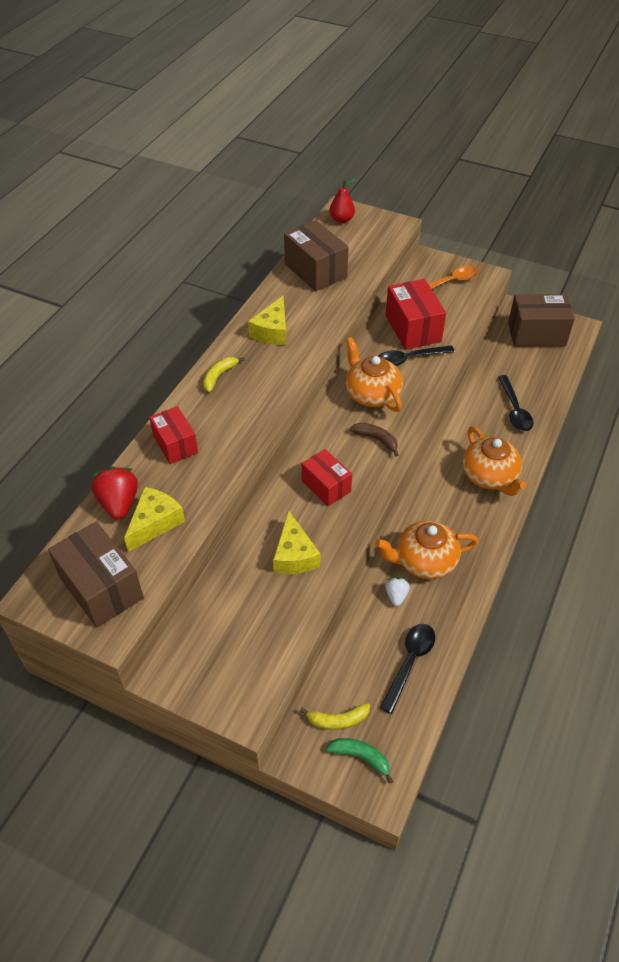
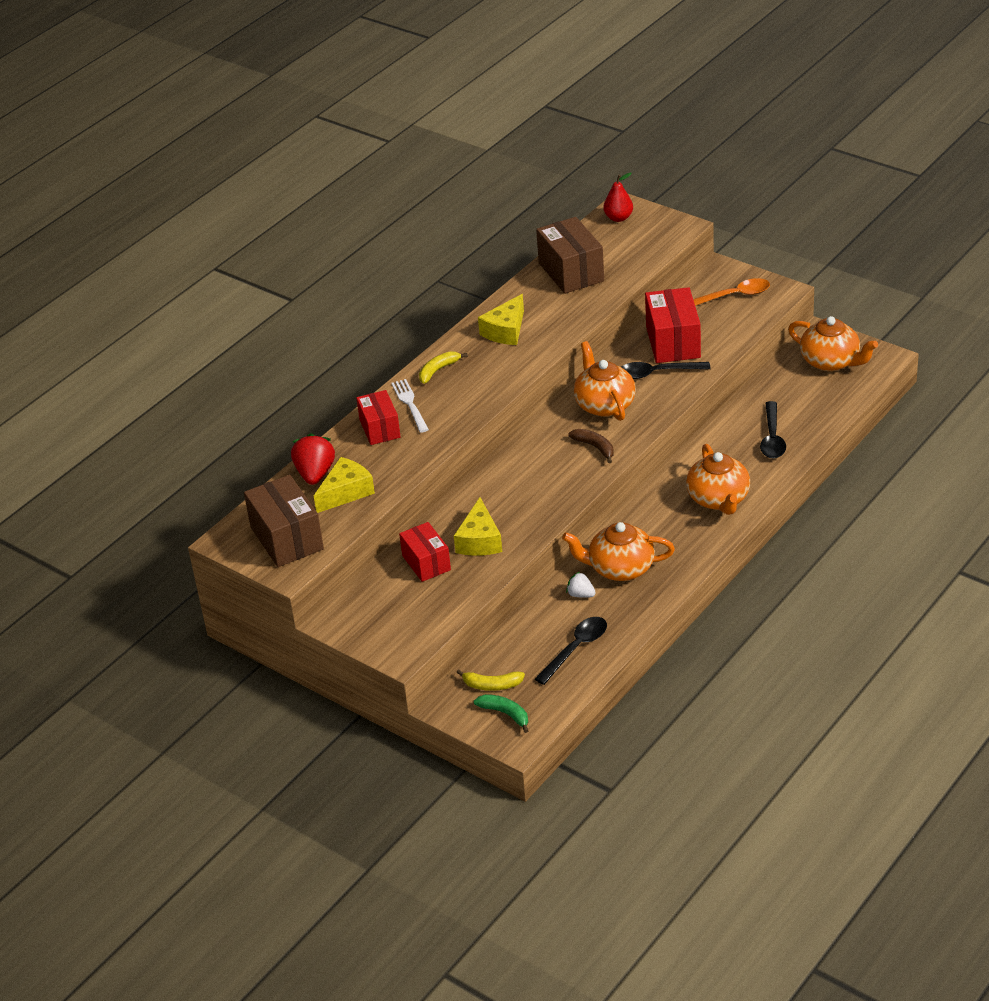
camera: 15 degrees right, 10 degrees down
(199, 414) = (410, 404): none -> white fork
(326, 486) = (529, 485): red box -> red box (426, 563)
(396, 596) = (581, 594): white strawberry -> white strawberry turned 75 degrees counterclockwise
(536, 334) = (831, 361): brown box -> orange teapot

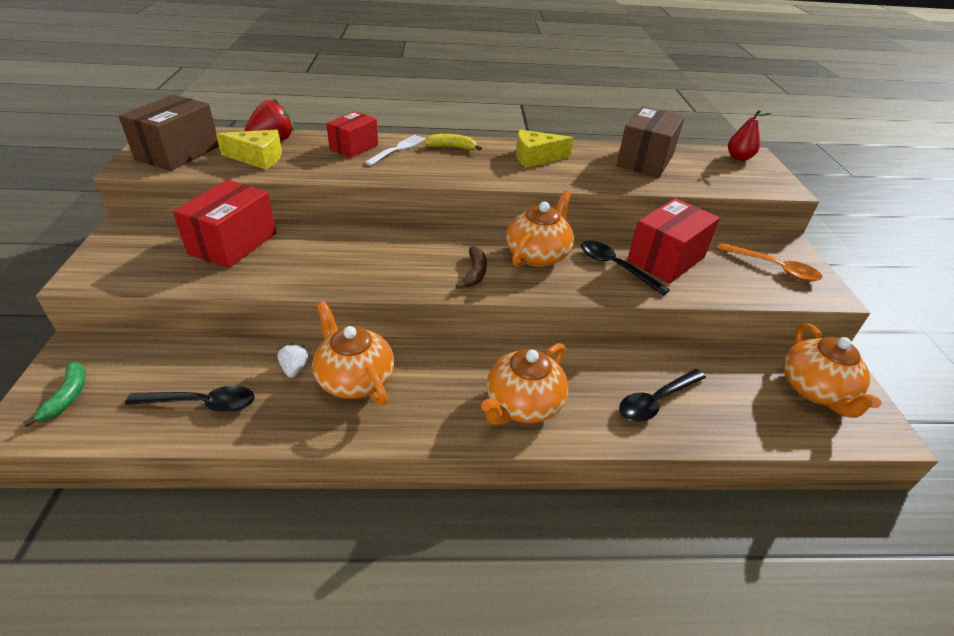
camera: 45 degrees right, 0 degrees up
(426, 563) = (233, 243): red box -> red box, size x1.54
(479, 540) = (284, 259): yellow cheese -> none
(492, 685) = (116, 367): yellow banana -> none

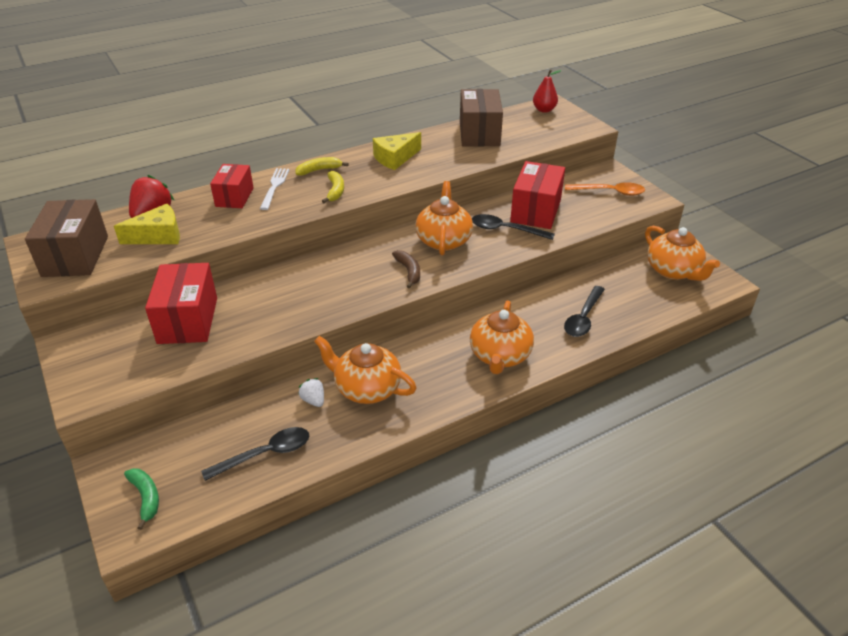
camera: 25 degrees left, 0 degrees up
(449, 169) = (335, 191): none -> yellow banana

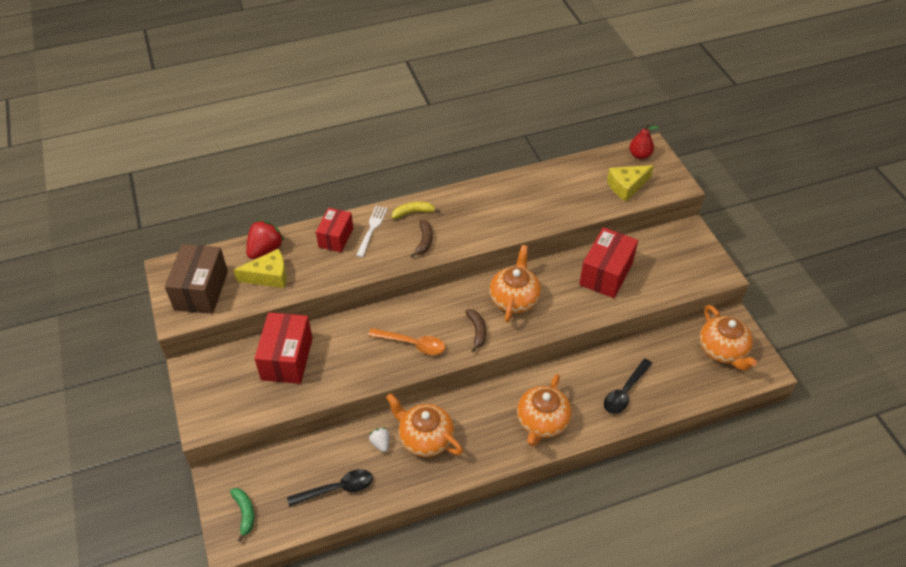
camera: 10 degrees right, 10 degrees up
(335, 191) = (424, 241): yellow banana -> brown banana
(395, 158) = (484, 205): yellow cheese -> yellow cheese (626, 186)
(479, 134) = (569, 182): brown box -> none
(505, 230) = (573, 294): black spoon -> none
(610, 192) = (682, 259): orange spoon -> orange spoon (412, 344)

